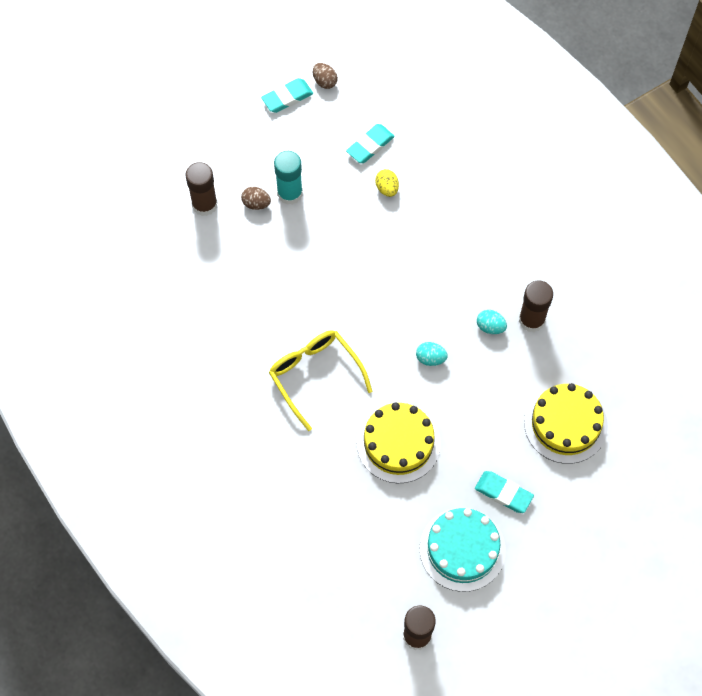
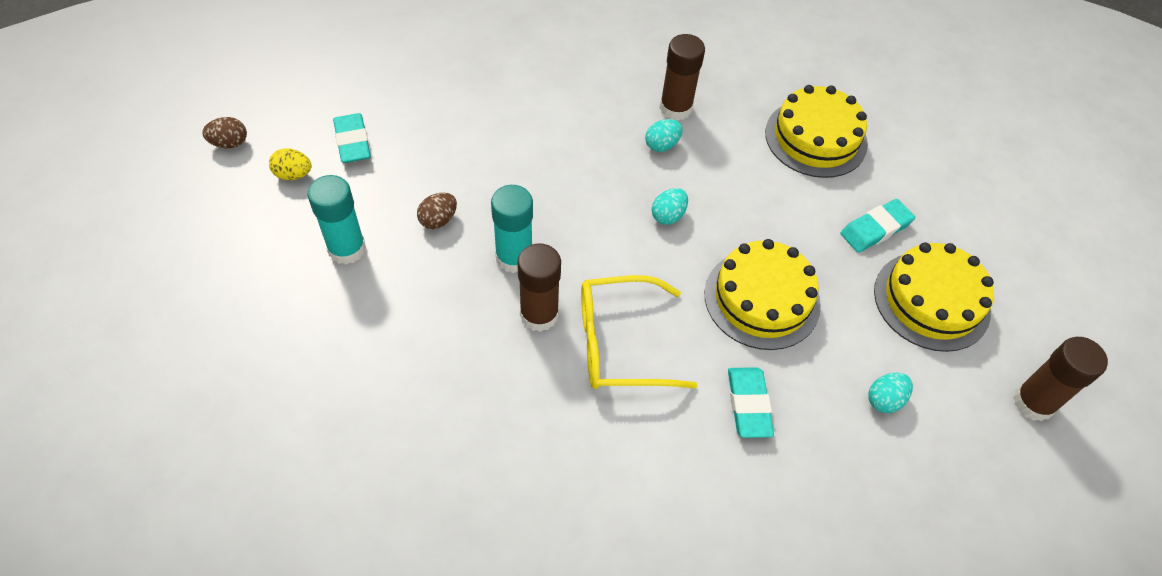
camera: 65 degrees left, 10 degrees down
(204, 204) = (282, 351): brown glue stick -> brown glue stick (539, 314)
(256, 203) = (331, 291): brown egg -> brown egg (438, 220)
(287, 97) = (215, 188): turquoise eraser -> turquoise eraser (748, 404)
(340, 286) = (514, 257): none -> turquoise glue stick
(365, 543) = (884, 400): none -> turquoise egg
(387, 188) = (420, 153): yellow egg -> yellow egg (293, 175)
(462, 549) = (931, 301): turquoise cake -> yellow cake

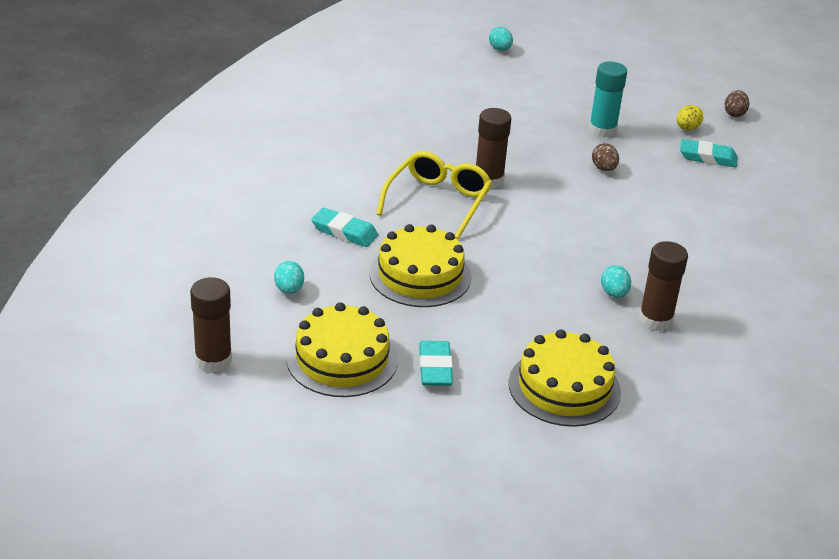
camera: 120 degrees right, 20 degrees down
(514, 257) = (546, 186): turquoise glue stick -> none
(668, 216) = (534, 265): turquoise egg -> turquoise egg (500, 49)

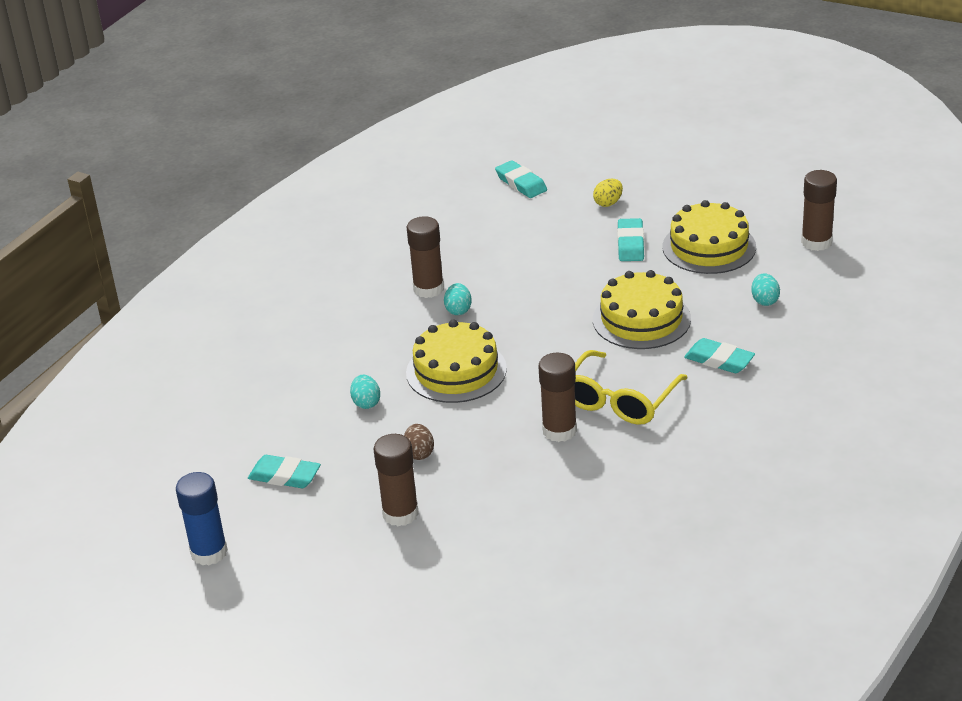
camera: 170 degrees left, 0 degrees up
(500, 49) = (507, 674): turquoise egg -> turquoise egg (366, 403)
(564, 387) = (525, 235): yellow cake -> yellow cake (456, 371)
(590, 474) = (521, 183): none -> turquoise eraser
(602, 130) = (400, 514): turquoise glue stick -> brown glue stick
(687, 128) = (287, 522): yellow egg -> yellow egg (608, 203)
(734, 114) = (209, 552): brown egg -> blue glue stick

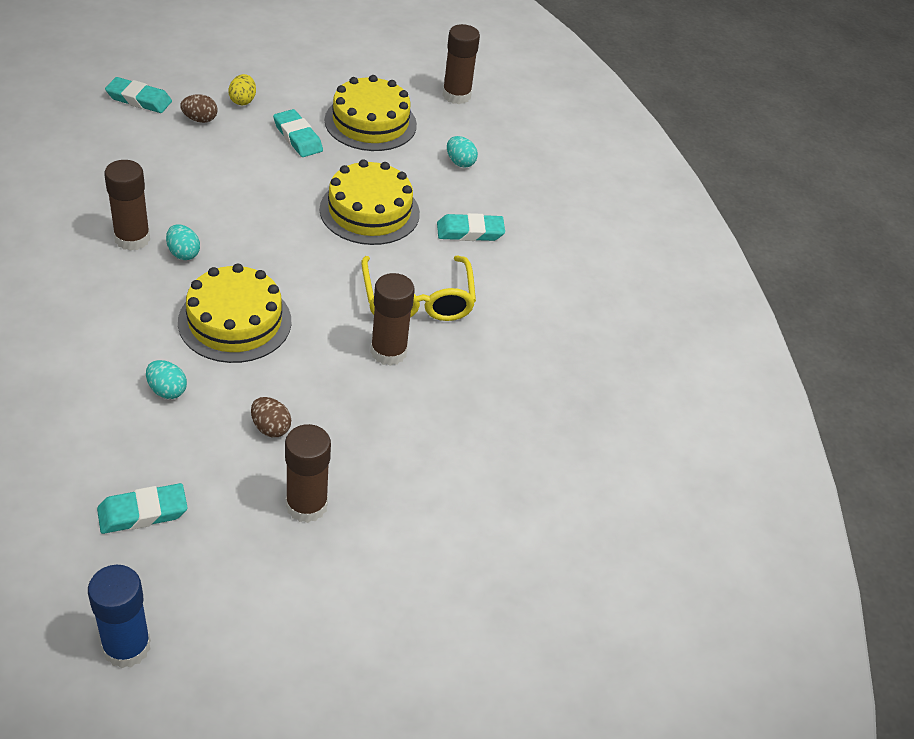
camera: 45 degrees left, 10 degrees up
(558, 210) = (200, 119): none -> brown egg

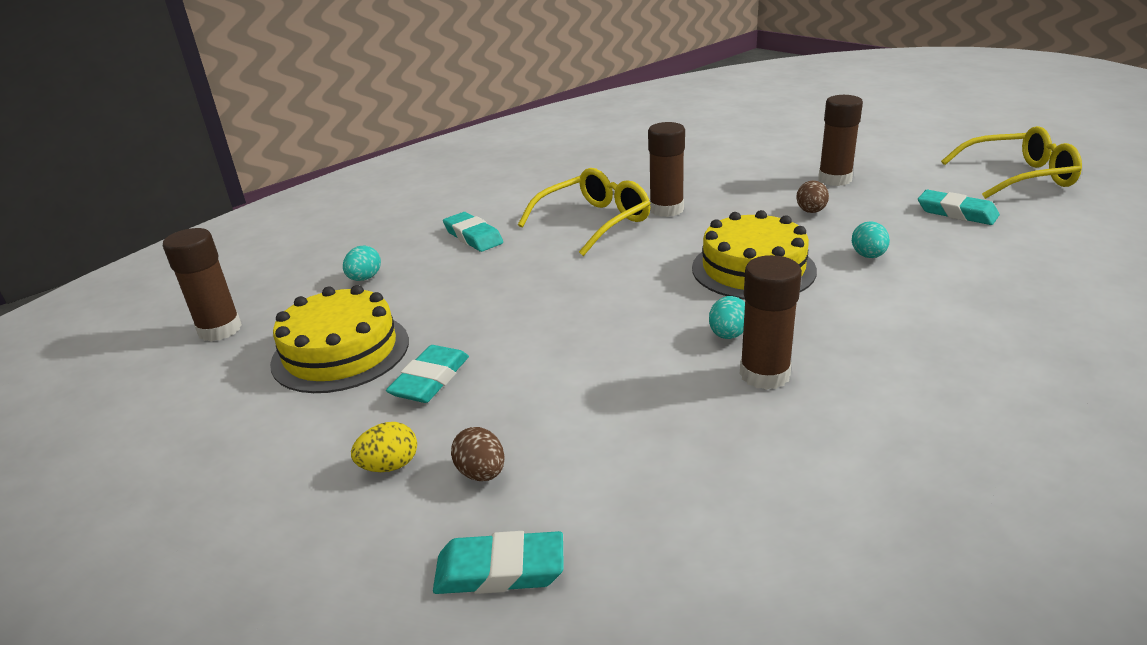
camera: 115 degrees left, 15 degrees down
(126, 647) = (1018, 177): blue glue stick -> yellow glasses
(139, 99) = (500, 570): turquoise eraser -> turquoise eraser turned 75 degrees counterclockwise
(369, 211) = (509, 283): yellow cake -> none

